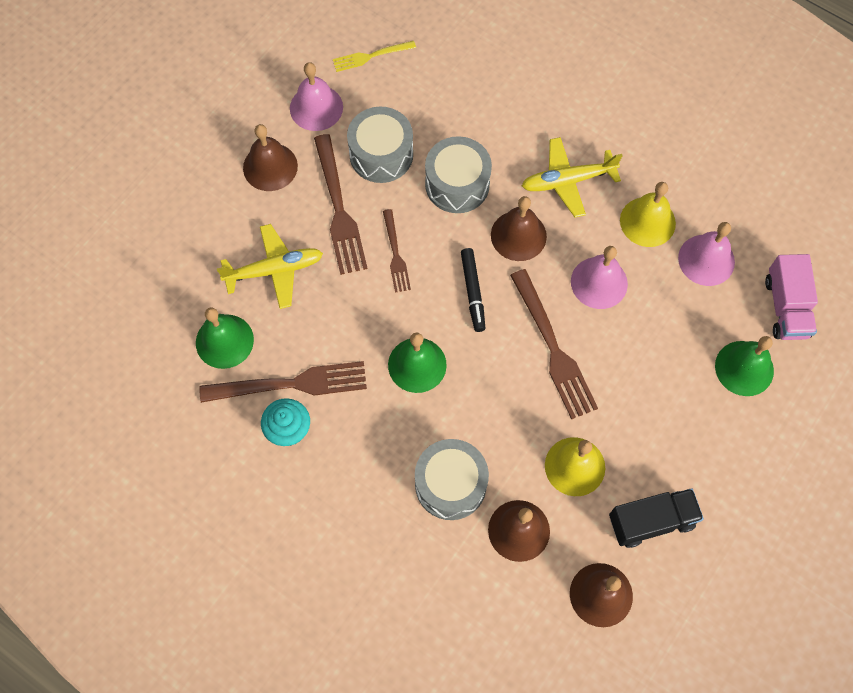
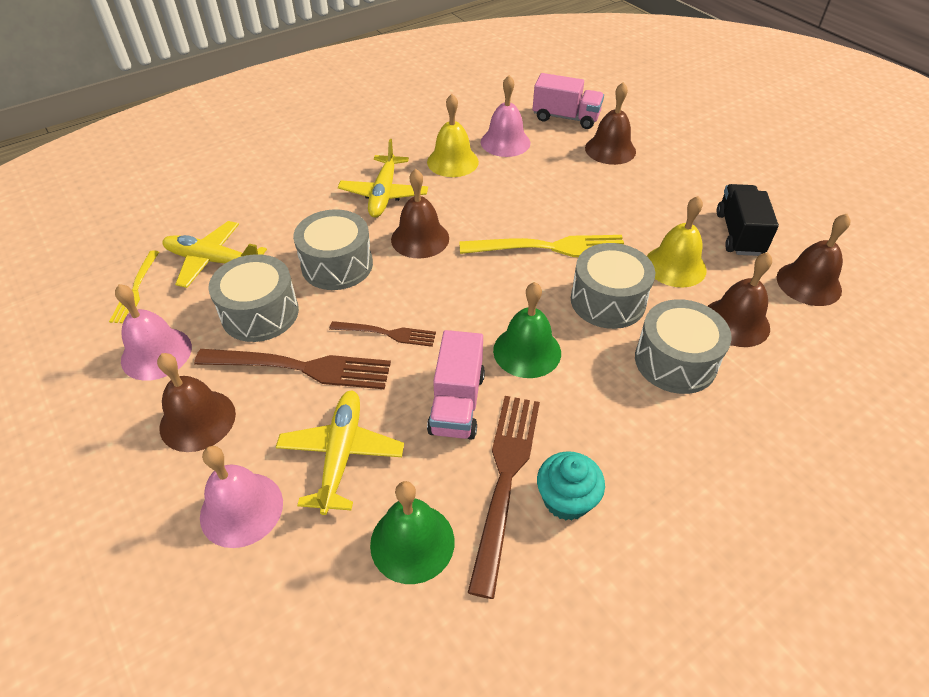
camera: 70 degrees left, 20 degrees down
(345, 330) = (457, 403): none -> pink truck
(423, 91) = (213, 261): none -> yellow plane
(473, 292) = (463, 286): black marker -> none
(502, 415) = (608, 301): none -> grey drum
(553, 349) = (550, 247): brown fork -> yellow fork
(599, 282) = (496, 203): pink bell -> pink bell (241, 509)
(744, 368) = (610, 149): green bell -> brown bell

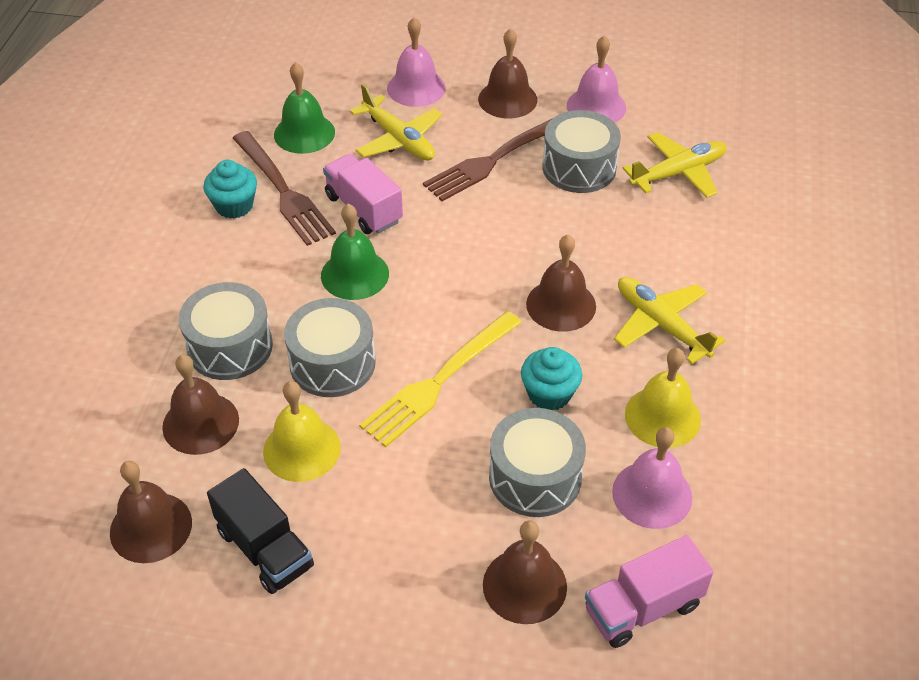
camera: 135 degrees right, 0 degrees up
(136, 290) = (686, 123): yellow fork -> none
(337, 265) = (587, 235): grey drum -> grey drum (535, 477)
(387, 333) = (471, 216): brown fork -> none
(495, 203) = (549, 394): none -> turquoise cupcake

